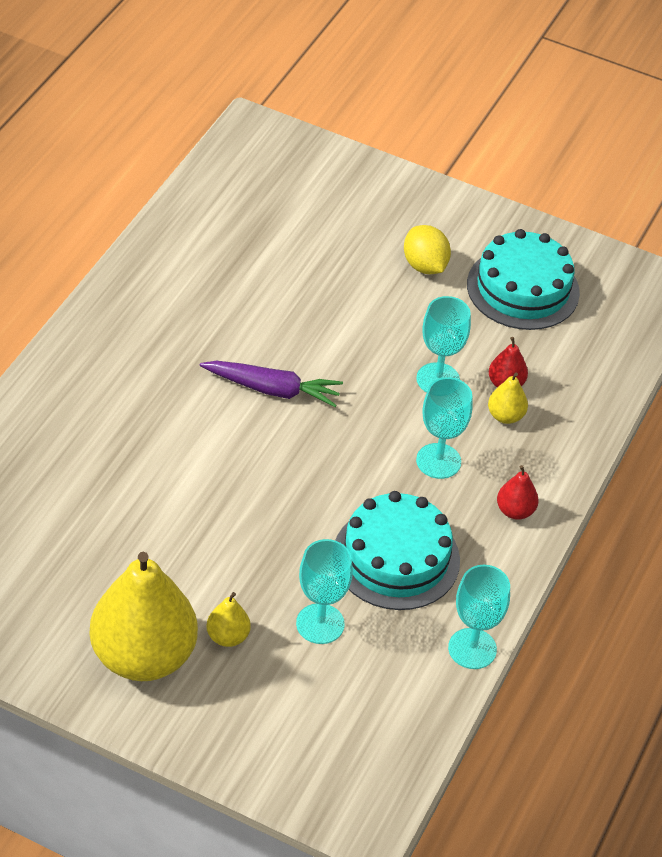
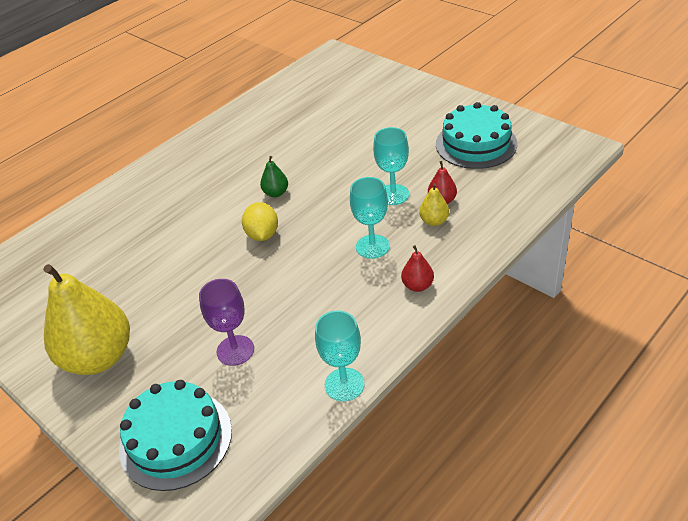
camera: 25 degrees right, 5 degrees down
(228, 637) = (164, 351): yellow pear -> none
(272, 389) = (276, 193): purple carrot -> green pear
(320, 624) = (235, 350): turquoise goblet -> purple goblet
(396, 558) = (313, 309): turquoise cake -> turquoise cake (175, 439)
(424, 266) = (411, 128): yellow lemon -> yellow lemon (262, 235)

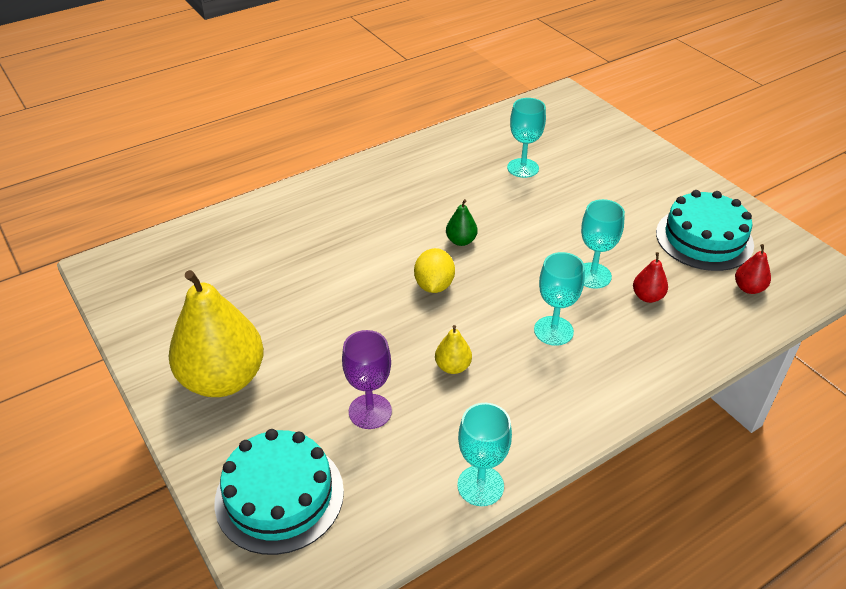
camera: 10 degrees right, 0 degrees up
(312, 121) = (523, 168): none -> turquoise goblet
(417, 286) = (594, 391): red pear -> red pear (748, 288)
(434, 221) = (632, 319): yellow pear -> yellow pear (452, 367)

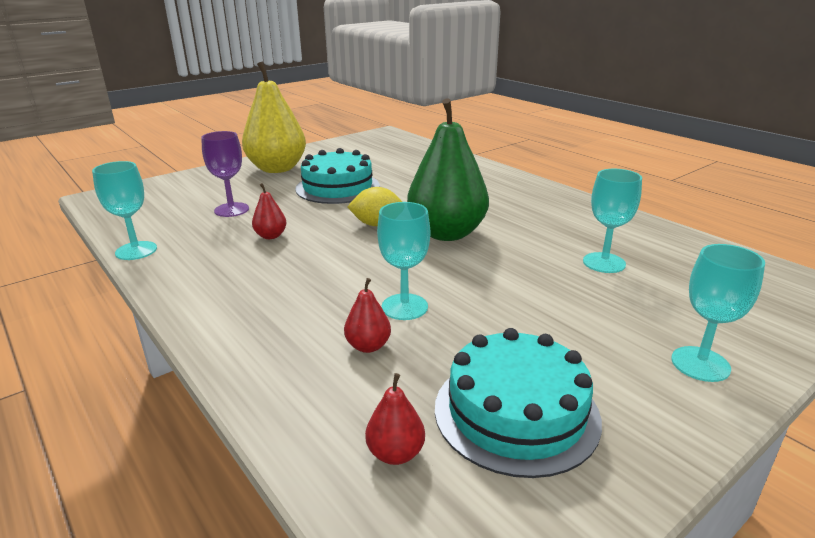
camera: 85 degrees right, 15 degrees down
(279, 496) = (170, 191): turquoise cake -> turquoise cake (337, 187)
(452, 367) = (271, 236): yellow pear -> red pear
(461, 241) = (446, 233): green pear -> green pear, size x2.39
(553, 331) = (311, 282): turquoise goblet -> turquoise goblet (700, 364)

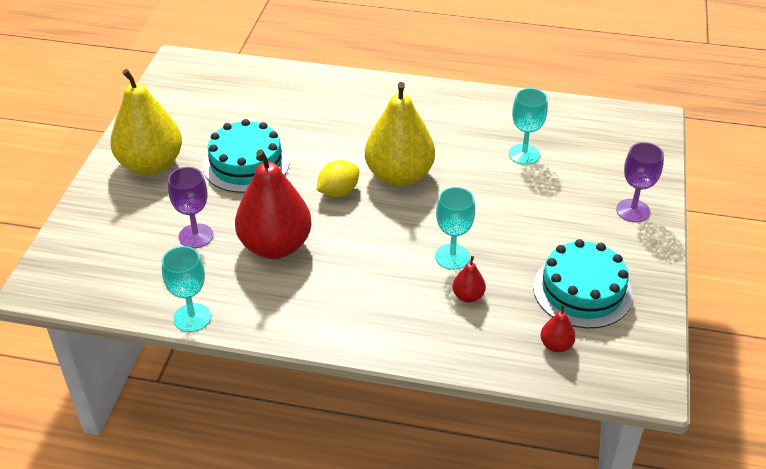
camera: 40 degrees left, 15 degrees up
(271, 236) = (275, 246): red pear -> red pear, size x2.39
(446, 233) = (399, 176): green pear -> yellow pear
(700, 364) = (633, 211): turquoise goblet -> purple goblet

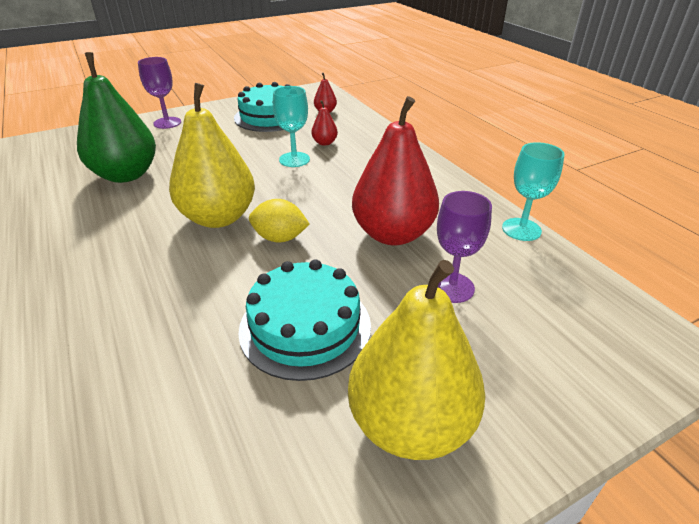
camera: 130 degrees left, 5 degrees down
(524, 154) = (126, 175): turquoise goblet -> green pear

